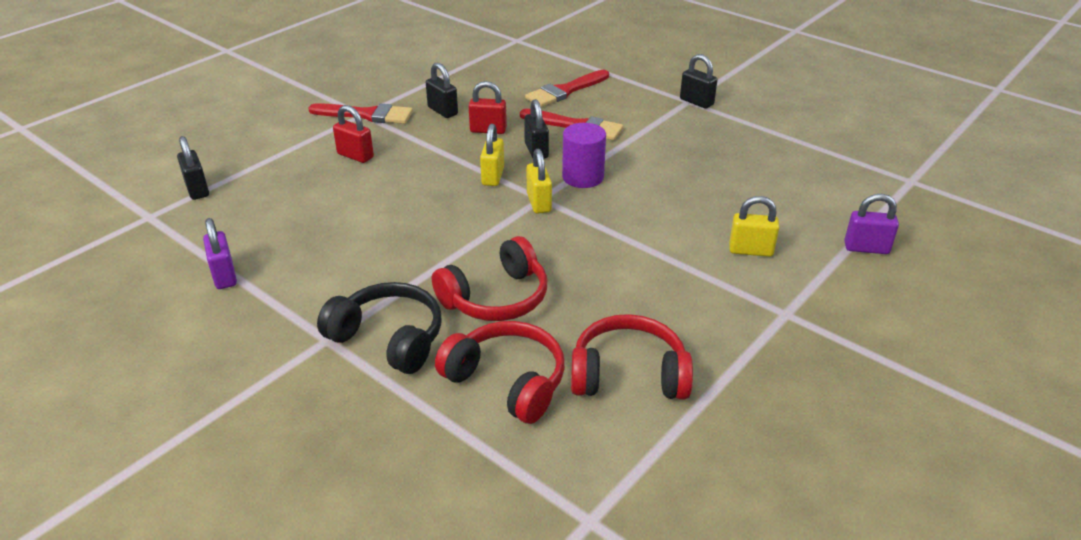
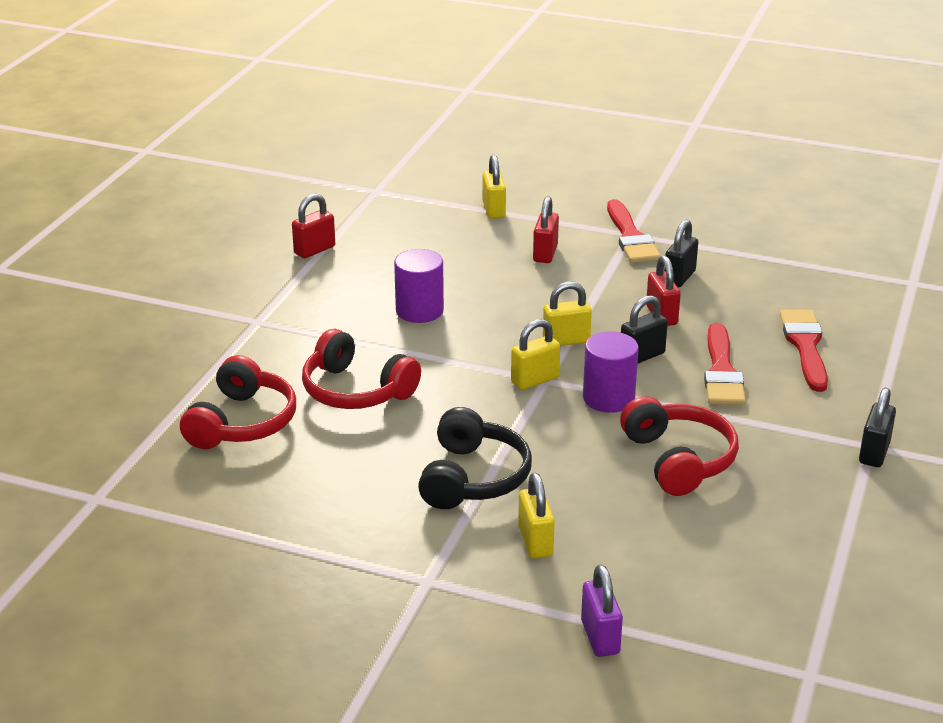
camera: 70 degrees right, 5 degrees down
(197, 189) = (429, 197): black padlock -> none
(224, 276) = (314, 250): purple padlock -> red padlock
(259, 163) = (493, 210): none -> yellow padlock
(389, 338) = (271, 349): black headphones -> black headphones (473, 478)
(391, 236) = (419, 311): none -> purple cylinder
(565, 91) = (805, 346): red brush -> red brush turned 60 degrees clockwise
(628, 374) = (280, 488): red headphones -> red headphones (679, 460)

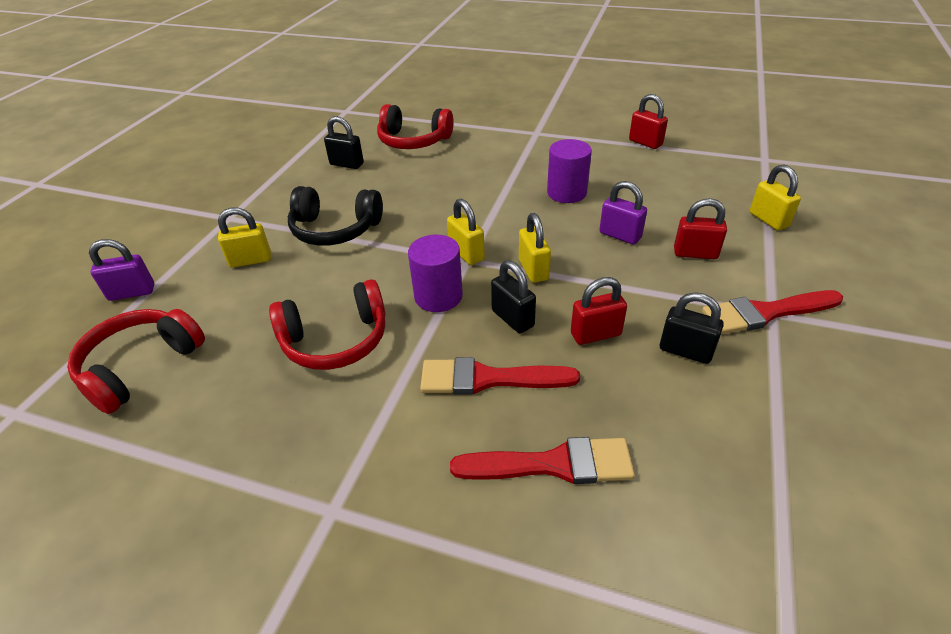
camera: 90 degrees right, 10 degrees up
(356, 391) = (450, 175): red headphones -> red headphones (140, 366)
(493, 210) = (768, 220): yellow padlock -> yellow padlock turned 75 degrees clockwise
(510, 288) = (620, 235): none -> purple padlock
(874, 453) = (316, 512): black padlock -> black padlock (346, 164)

